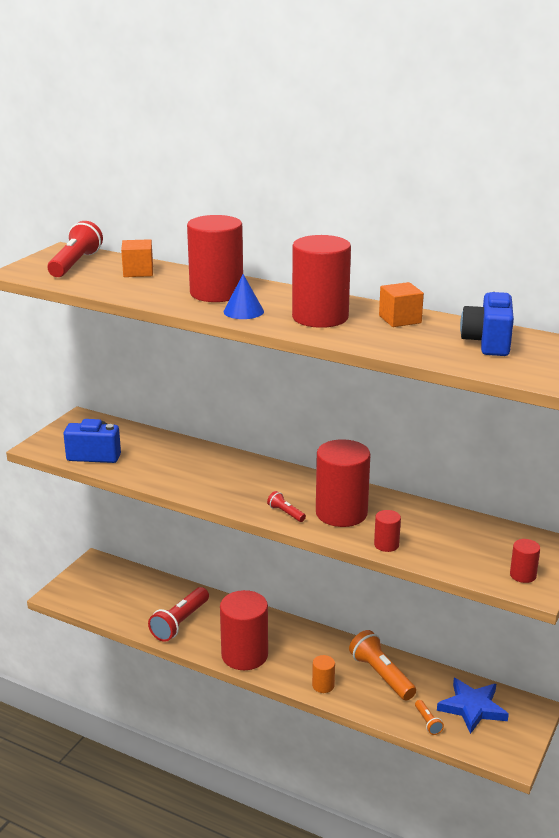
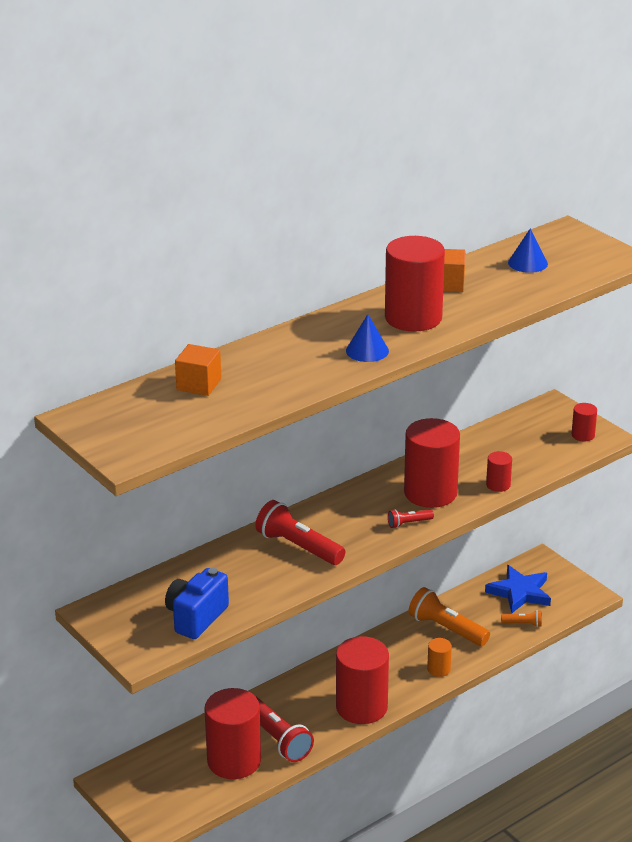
camera: 65 degrees left, 5 degrees up
(75, 264) = (134, 417): red flashlight -> red flashlight (298, 547)
(216, 293) = (305, 354): red cylinder -> red cylinder (234, 761)
(381, 675) = (446, 629): orange flashlight -> orange flashlight turned 45 degrees clockwise
(487, 343) = (527, 263): blue camera -> blue cone

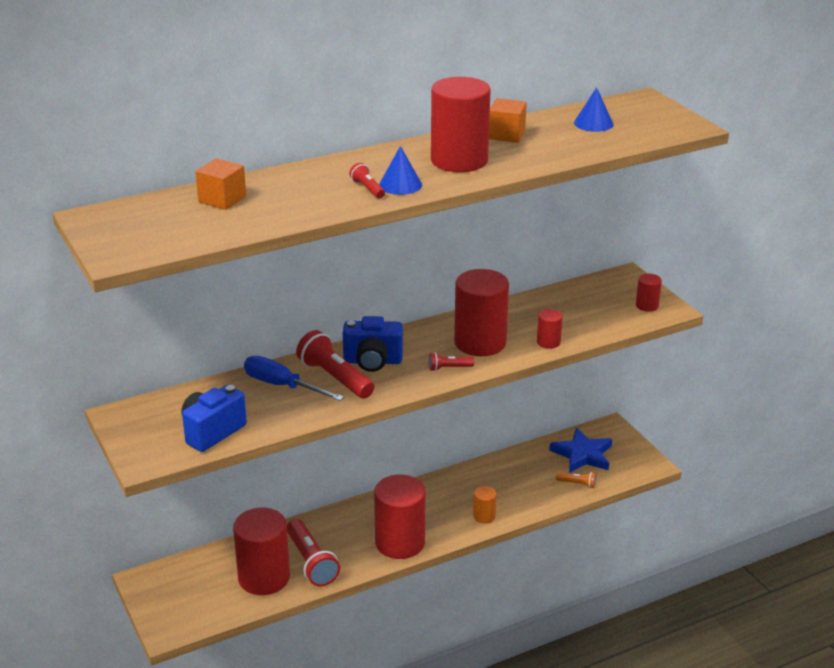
camera: 10 degrees right, 0 degrees up
(248, 561) = (282, 386): none -> blue screwdriver
(330, 525) = (372, 361): none -> blue camera
(337, 358) = (368, 189): none -> red flashlight
(446, 629) = (503, 480): orange flashlight -> none

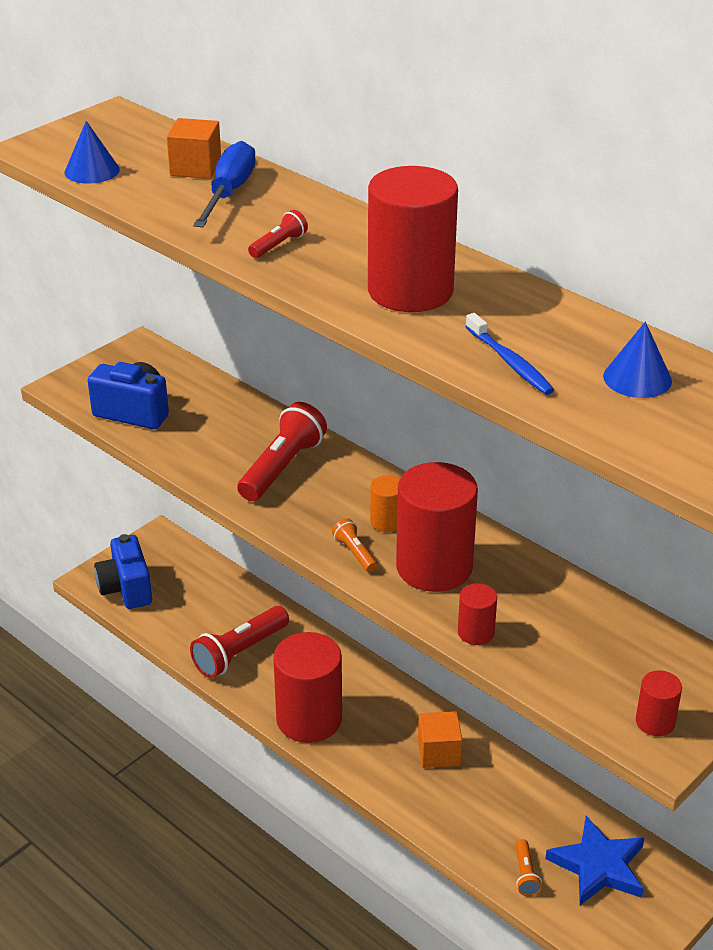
camera: 70 degrees right, 5 degrees up
(264, 577) = (198, 623): red cylinder -> none
(282, 386) = (245, 434): blue screwdriver -> blue screwdriver (229, 193)
(372, 361) = (334, 487): blue camera -> blue camera (126, 589)
(400, 184) = (305, 264): blue cone -> blue cone (92, 171)
(449, 368) = (355, 553): red flashlight -> orange flashlight
(484, 516) = (399, 787): orange cylinder -> orange cylinder (387, 521)
(506, 135) = (528, 311): orange cube -> orange cube (439, 752)
(558, 149) = (510, 362): none -> blue toothbrush

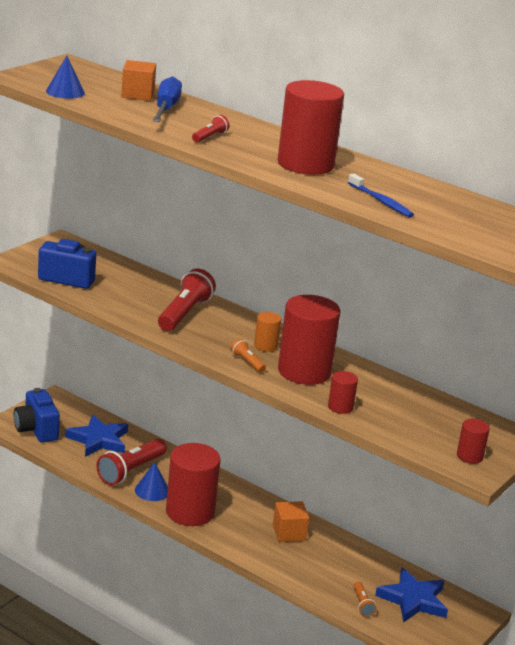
camera: 10 degrees left, 10 degrees down
(204, 603) = (98, 440): none -> blue star
(637, 378) = (464, 212): blue cone -> blue cone (152, 490)

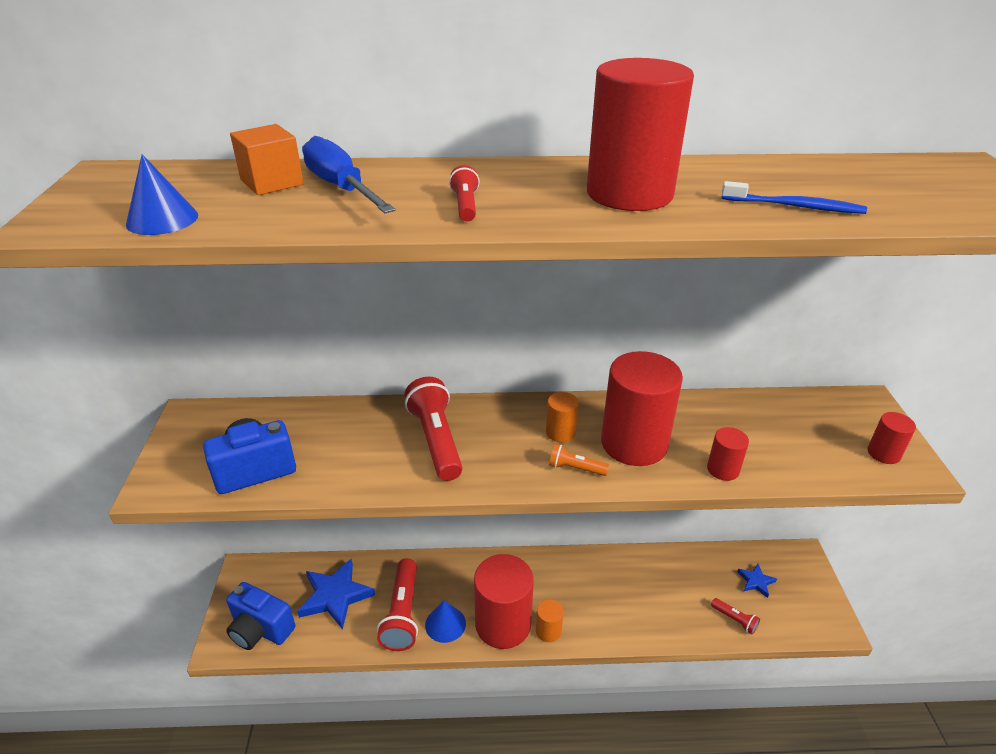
camera: 35 degrees left, 10 degrees up
(216, 532) = (548, 631): none -> orange cylinder
(289, 533) = (600, 582): orange cube -> none
(362, 604) = (734, 620): orange flashlight -> red flashlight
(413, 599) = (756, 581): blue star -> blue star, size x0.51

